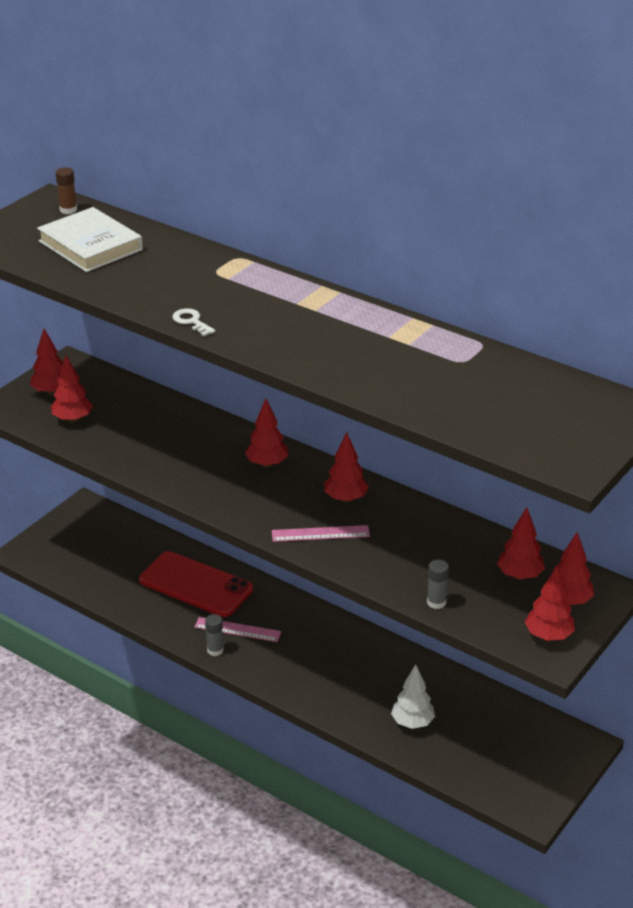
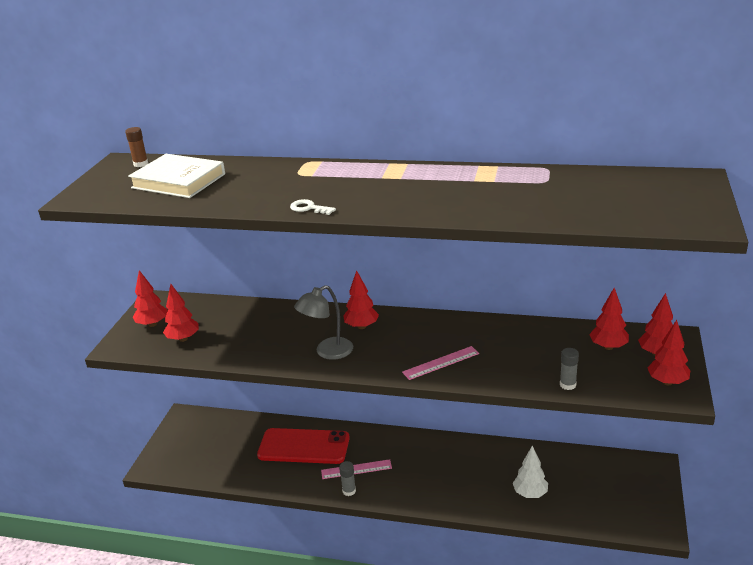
camera: 20 degrees left, 5 degrees down
(210, 482) = (327, 352): none -> grey lamp
(345, 499) = (439, 333): red tree -> none

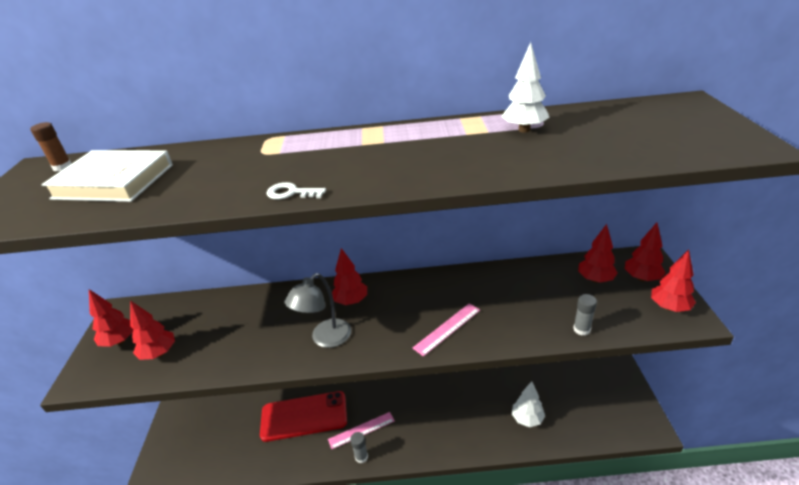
camera: 15 degrees left, 5 degrees up
(526, 183) = (524, 130): none -> white tree

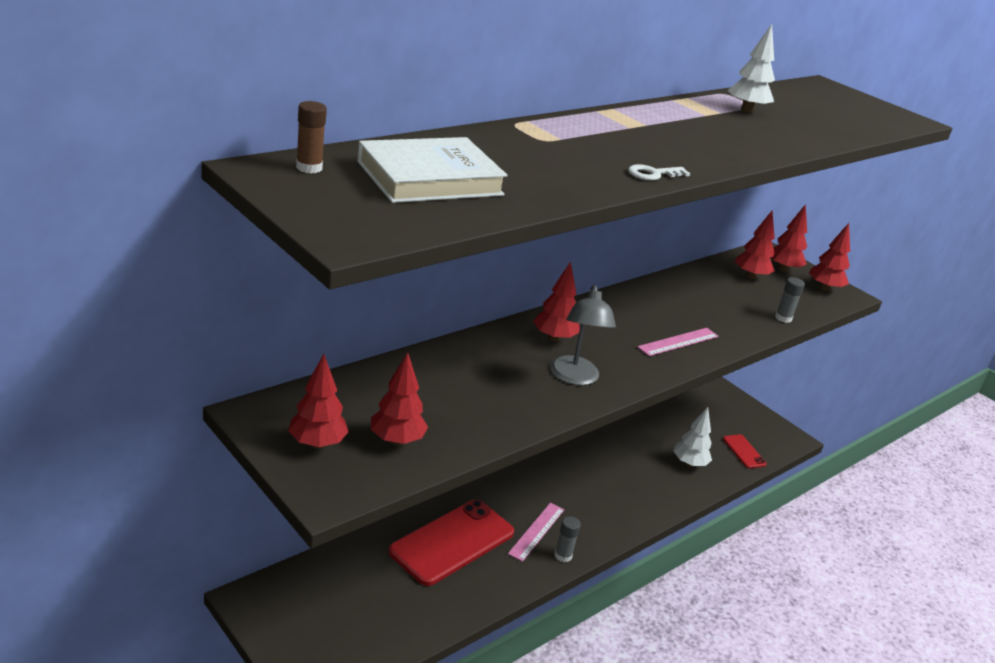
camera: 45 degrees left, 5 degrees down
(447, 328) = (678, 342): pink ruler -> pink ruler turned 45 degrees clockwise
(588, 425) = (744, 451): none -> red phone

